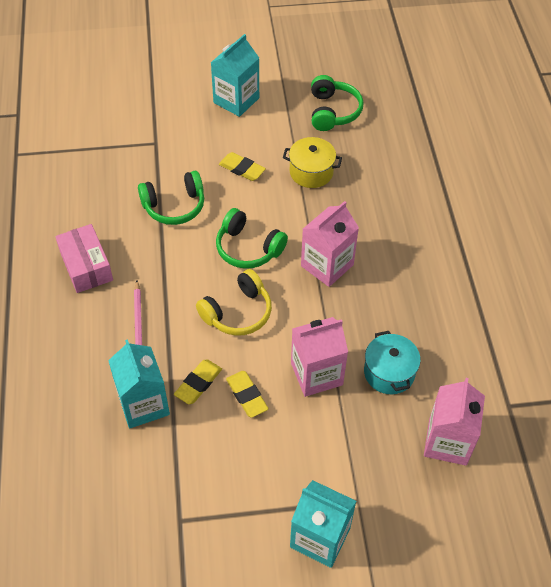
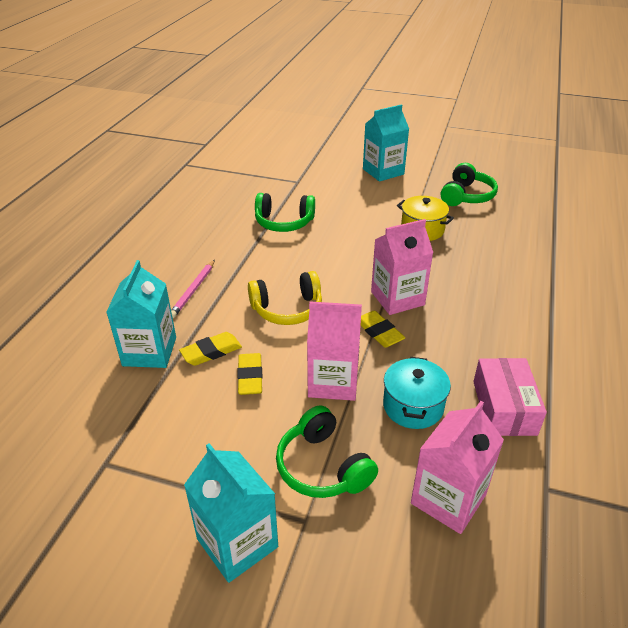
camera: 25 degrees right, 15 degrees down
(86, 266) = (181, 241): pink box -> pink box (504, 407)
(242, 169) = (359, 213): yellow eraser -> yellow eraser (379, 332)
(248, 248) = (329, 266): green headphones -> green headphones (322, 467)

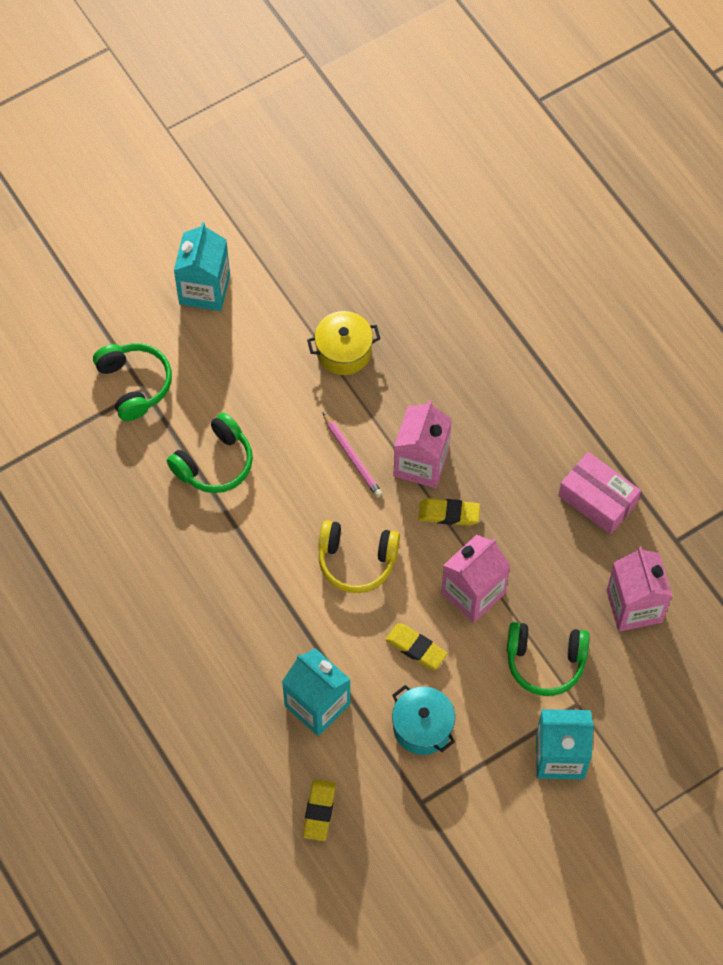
camera: 50 degrees left, 25 degrees up
(193, 290) = (258, 619): pink pencil -> pink pencil (352, 457)
(211, 352) = (360, 658): yellow eraser -> yellow eraser (319, 811)
(287, 309) = (356, 561): yellow headphones -> yellow headphones turned 75 degrees clockwise
(413, 406) = (544, 558): turquoise pot -> turquoise pot (422, 727)
(466, 196) = (326, 257): green headphones -> green headphones (134, 384)

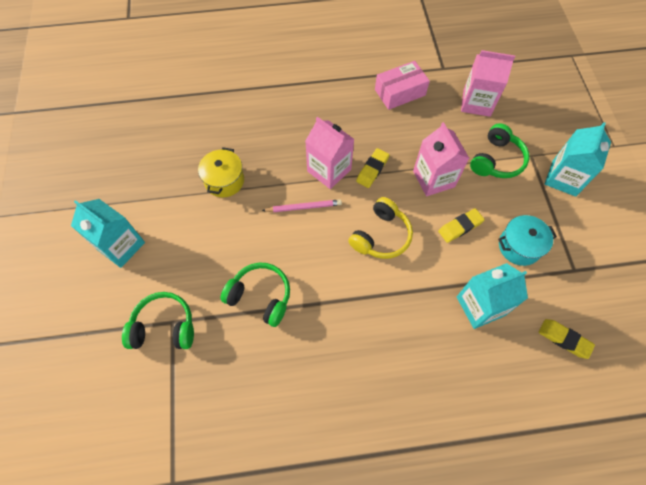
camera: 65 degrees left, 0 degrees up
(215, 463) = (260, 296): green headphones -> green headphones turned 45 degrees counterclockwise

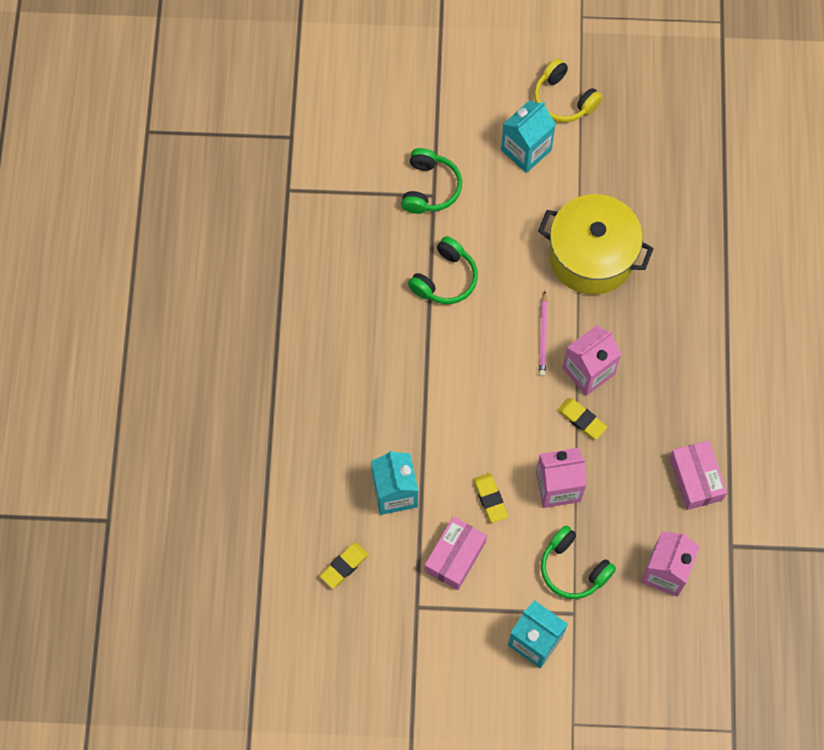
camera: 100 degrees right, 5 degrees up
(224, 181) = (591, 256): yellow pot -> yellow pot, size x1.86
(381, 236) = (493, 411): yellow headphones -> yellow headphones (563, 99)
(519, 246) = (455, 556): turquoise pot -> pink box

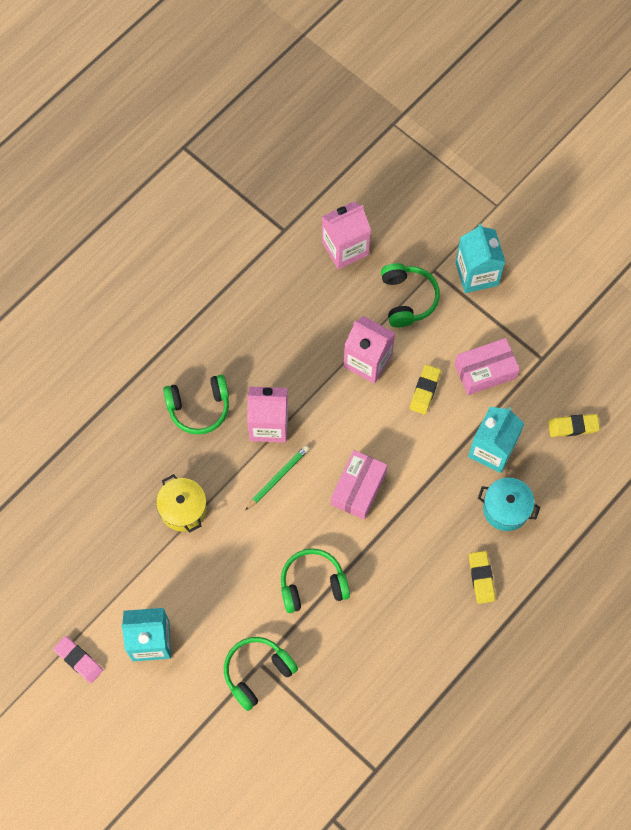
camera: 140 degrees left, 0 degrees up
(345, 453) = (506, 509): none -> turquoise pot
(543, 336) = (278, 478): pink pencil -> green pencil
(563, 99) = (79, 660): yellow headphones -> pink eraser
(581, 420) = (307, 393): yellow eraser -> yellow eraser (481, 578)
(591, 256) = (183, 509): yellow pot -> yellow pot, size x0.54
(654, 340) = (199, 408): none -> green headphones
(695, 479) = (265, 290): pink box -> pink box (358, 488)

